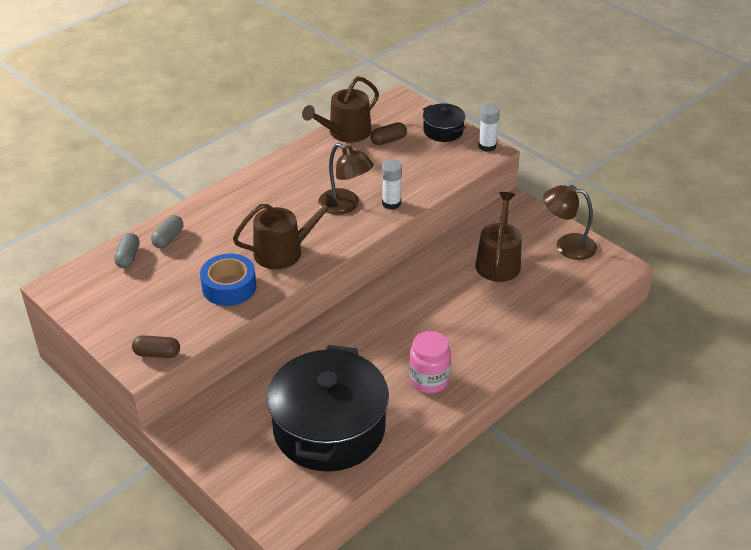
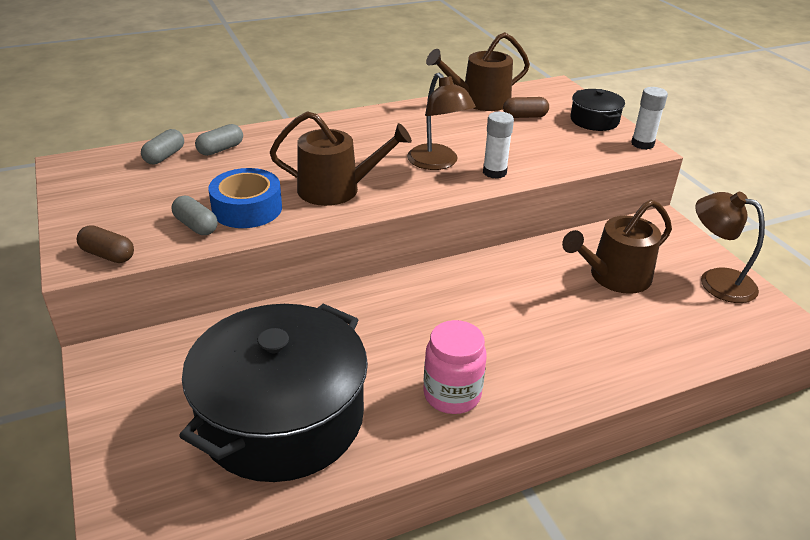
camera: 20 degrees right, 5 degrees down
(202, 312) = (196, 226): none -> grey capsule
(498, 261) = (614, 277): brown watering can -> brown watering can turned 150 degrees counterclockwise

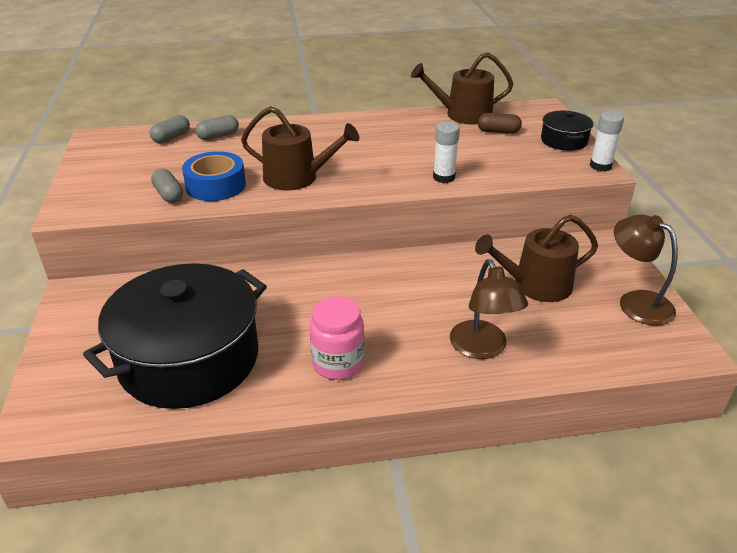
camera: 15 degrees right, 0 degrees up
(108, 255) = (91, 209): brown capsule -> none
(438, 163) = (396, 164): brown lamp -> brown lamp (482, 348)

